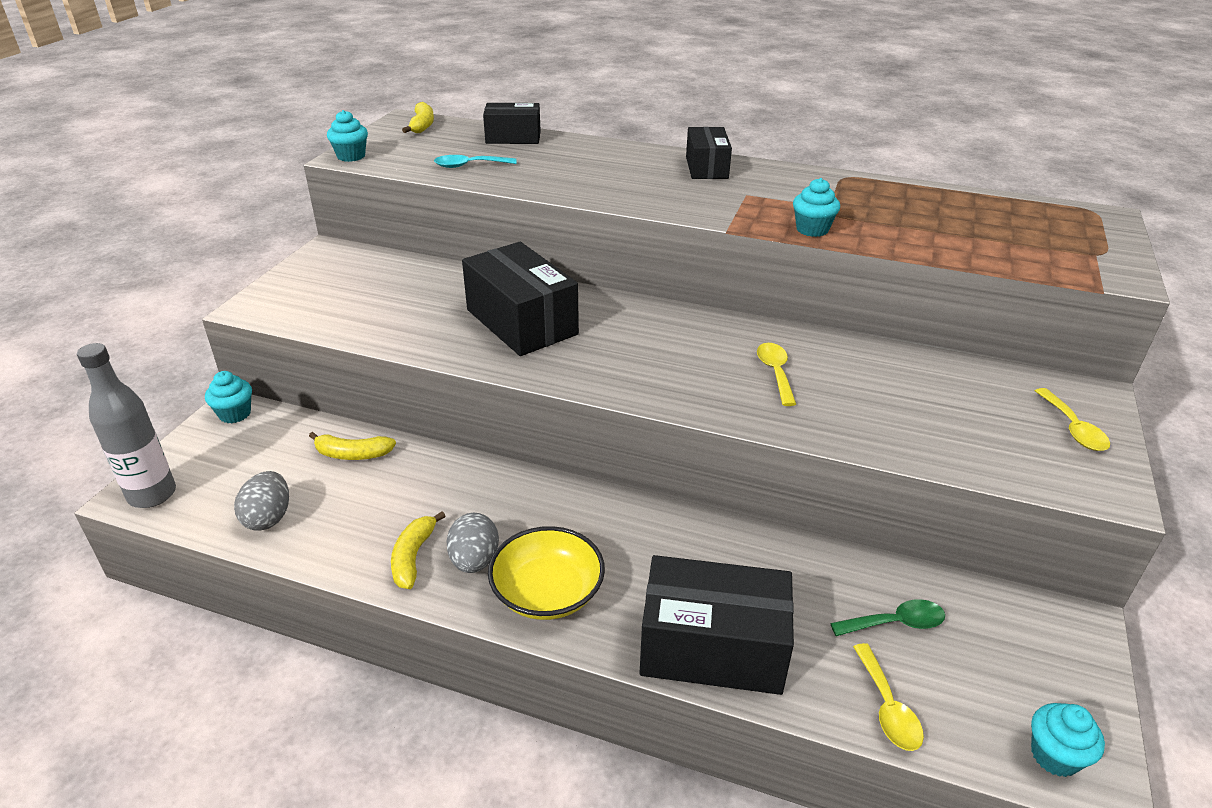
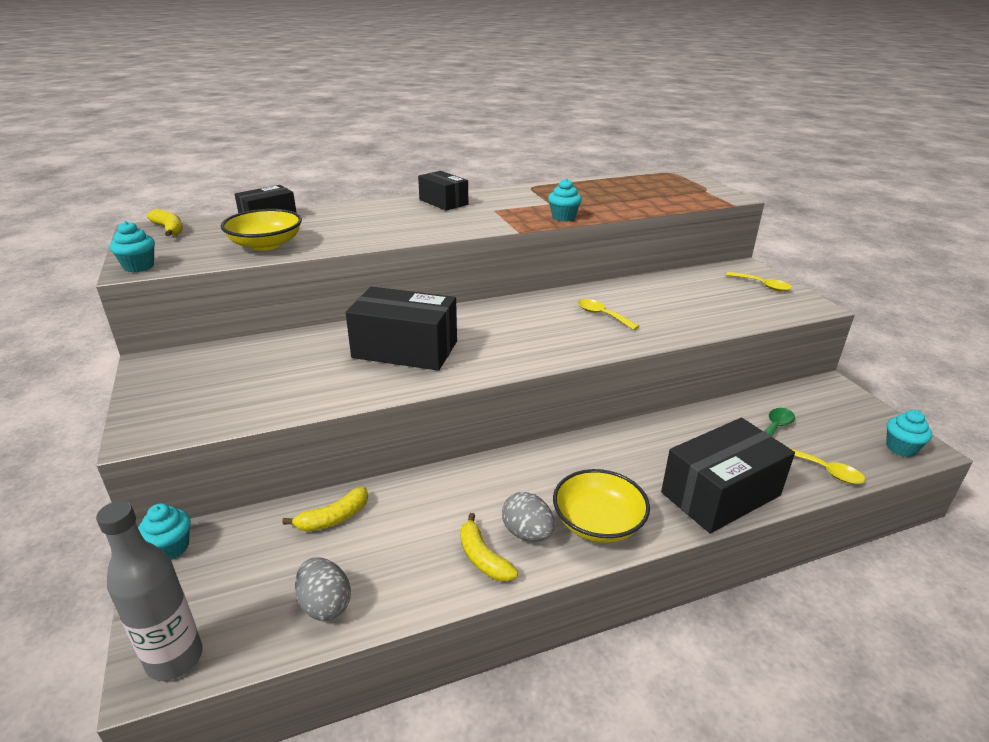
camera: 40 degrees left, 5 degrees down
(469, 166) = (266, 245): turquoise spoon -> yellow bowl

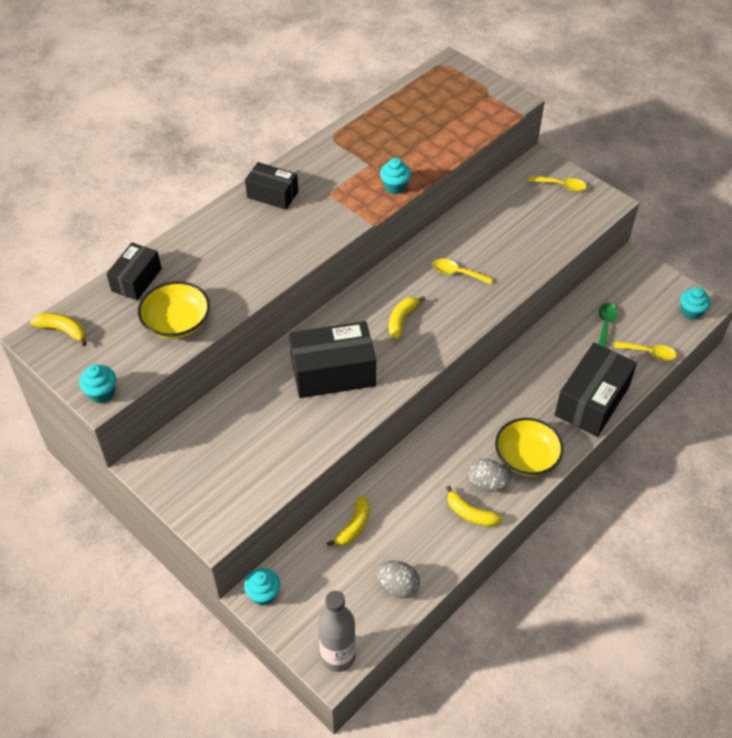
camera: 25 degrees left, 20 degrees up
(513, 332) = (402, 320): none -> yellow banana

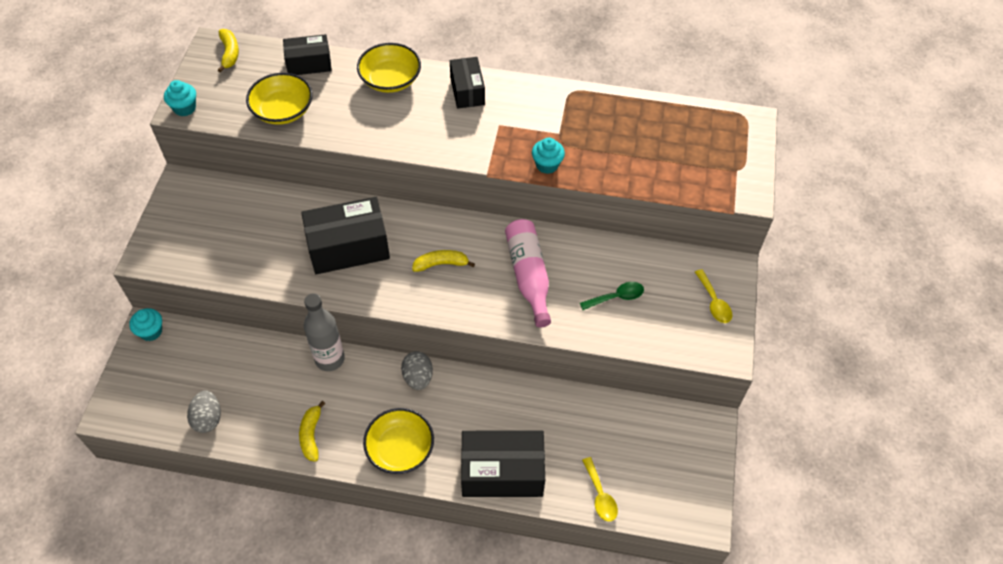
camera: 55 degrees right, 5 degrees up
(212, 235) = (390, 79): none -> yellow bowl
(333, 372) = (348, 247): black box -> black box turned 60 degrees counterclockwise
(338, 656) = (122, 411): grey bottle -> grey bottle (330, 359)
(354, 526) = (248, 357): yellow banana -> none
(457, 273) = (528, 276): yellow spoon -> pink bottle
(487, 484) = (350, 432): grey egg -> grey egg (418, 377)
(605, 324) = (607, 439): green spoon -> green spoon (616, 297)
(691, 312) = (686, 510): turquoise cupcake -> none

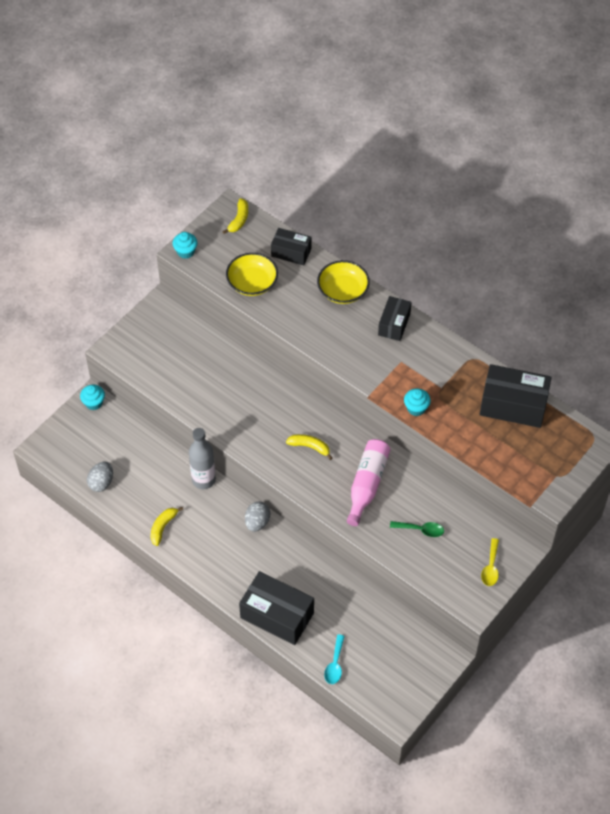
camera: 30 degrees right, 0 degrees up
(348, 247) = (252, 405): black box -> black box (513, 405)
(400, 448) = (217, 565): yellow bowl -> none
(600, 495) = (335, 664): yellow spoon -> turquoise spoon

